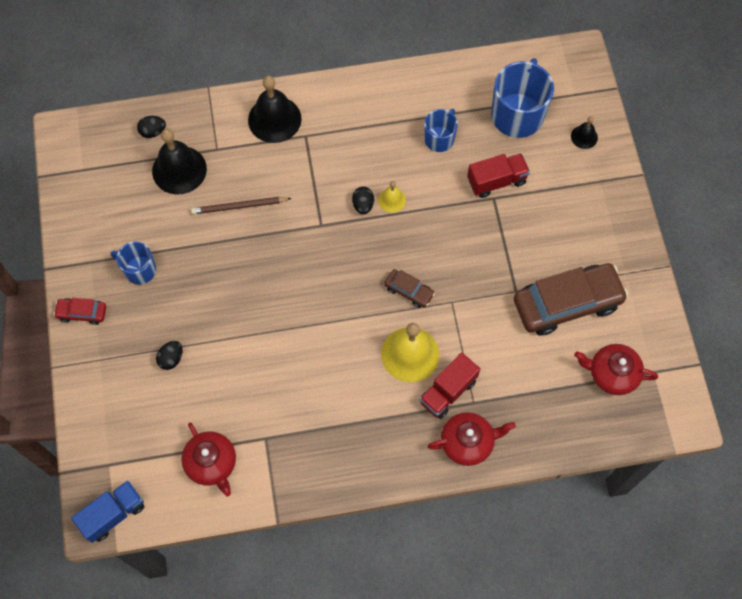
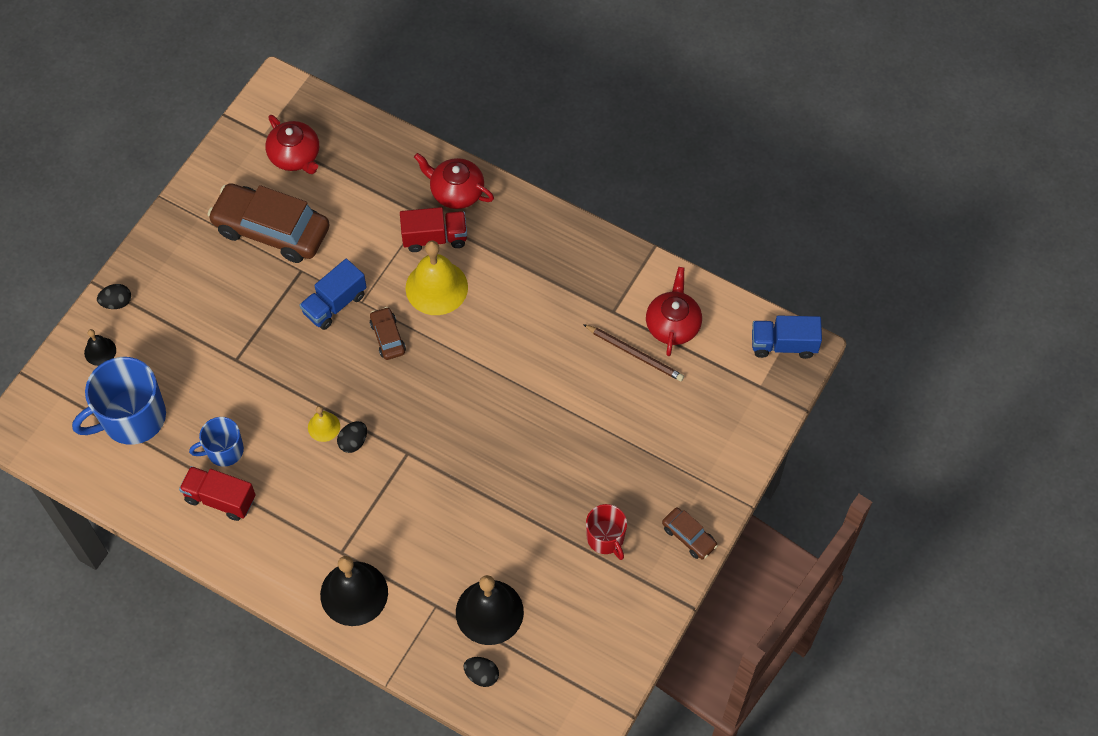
camera: 140 degrees left, 5 degrees down
(82, 313) = (689, 536): red car -> brown car
(139, 270) = (606, 538): blue mug -> red mug
(171, 359) = (640, 434): black egg -> black egg (117, 303)
(239, 206) = (465, 529): brown pencil -> brown pencil (635, 354)
(468, 286) = (335, 304): none -> blue truck
(496, 181) = (217, 372): red truck -> red truck (220, 499)

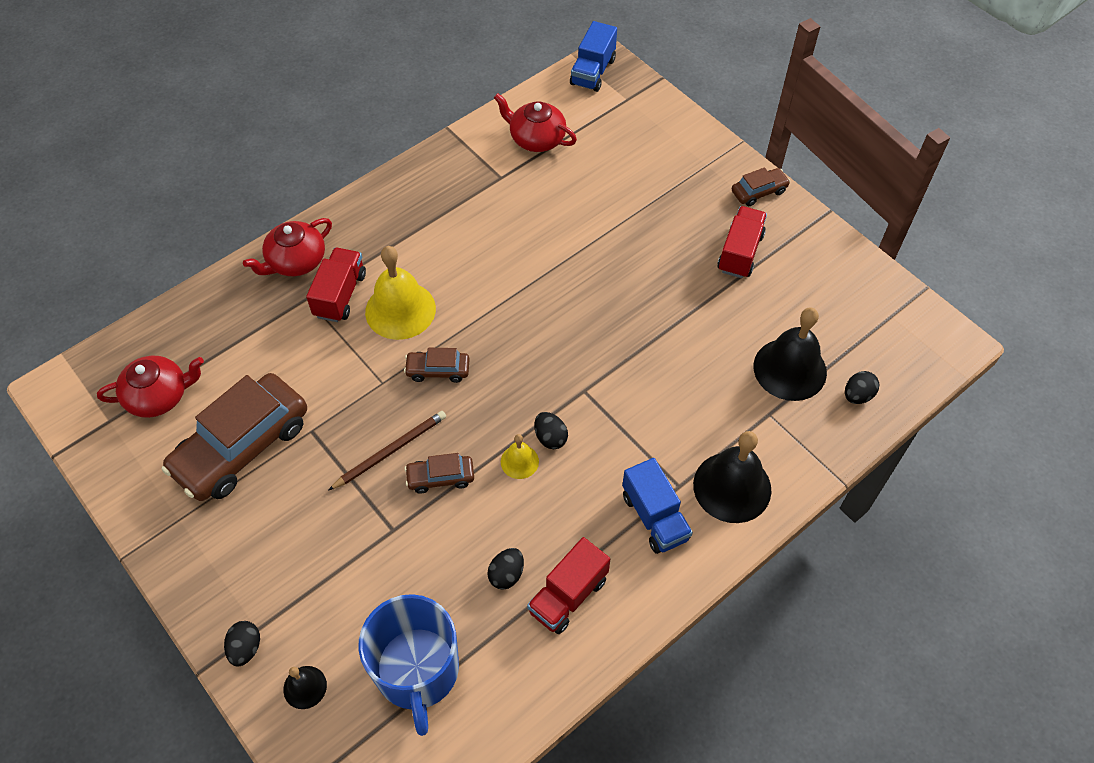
camera: 70 degrees left, 5 degrees down
(224, 450) = (506, 574): blue mug -> black egg
(290, 375) = (440, 477): none -> brown car
(335, 304) = (372, 409): blue truck -> blue truck (655, 517)
(606, 538) = (740, 253): red mug -> red truck
(635, 354) = (554, 174): brown pencil -> brown pencil (391, 451)

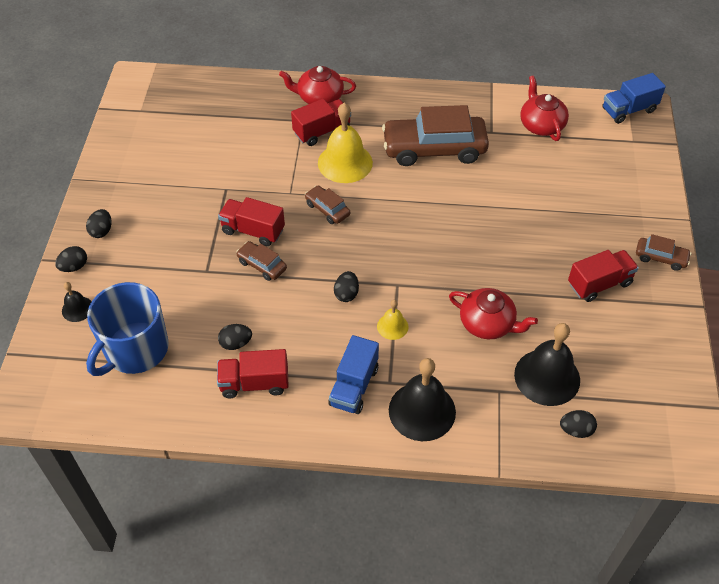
camera: 45 degrees right, 5 degrees down
(159, 396) = (175, 116): red teapot -> red teapot (488, 324)
(229, 585) = (101, 231): none -> black egg
(242, 446) = (184, 170): brown car -> brown car (434, 149)
(391, 451) = (253, 231): brown pencil -> red truck
(519, 461) = (314, 292): yellow bell -> yellow bell (392, 326)

